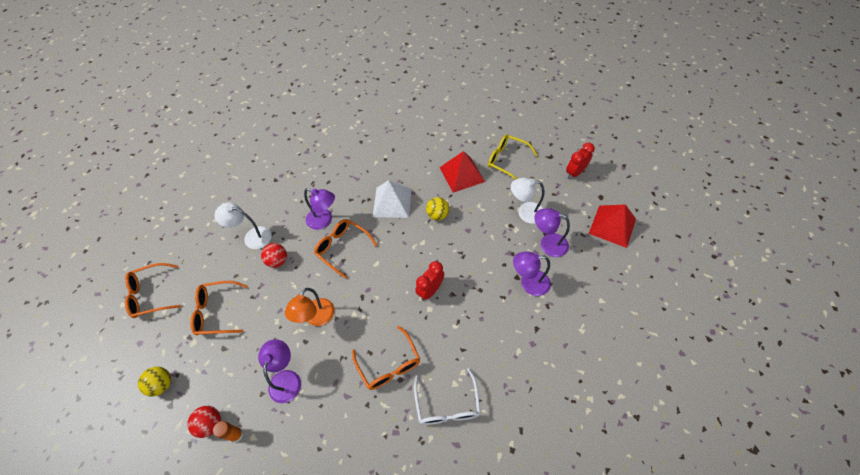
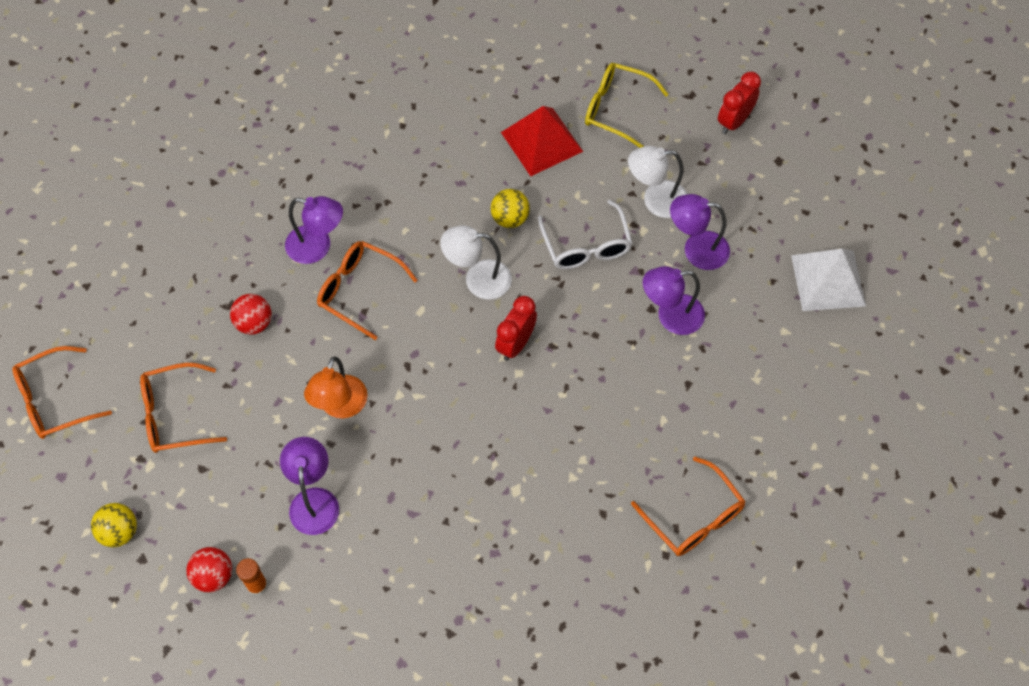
camera: 10 degrees left, 5 degrees up
(252, 237) = (199, 287): white lamp -> white lamp (478, 279)
(389, 364) = (469, 461): orange glasses -> orange glasses (693, 517)
(392, 202) = (428, 203): white pyramid -> white pyramid (828, 280)
(447, 404) = (565, 507): white glasses -> white glasses (586, 245)
(612, 226) = (799, 209): red pyramid -> none

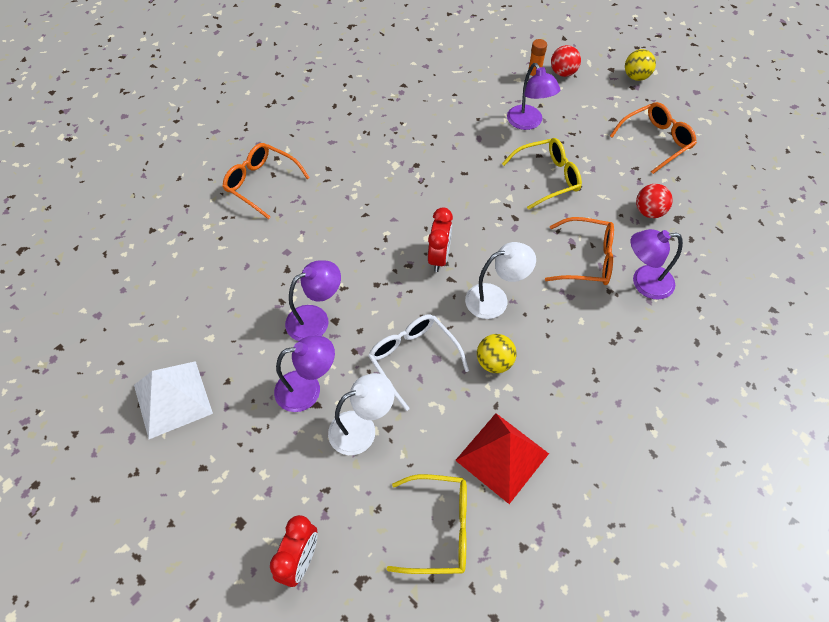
camera: 160 degrees right, 5 degrees down
(55, 400) = (741, 127): orange glasses -> none
(340, 406) = (547, 178): orange lamp -> yellow glasses

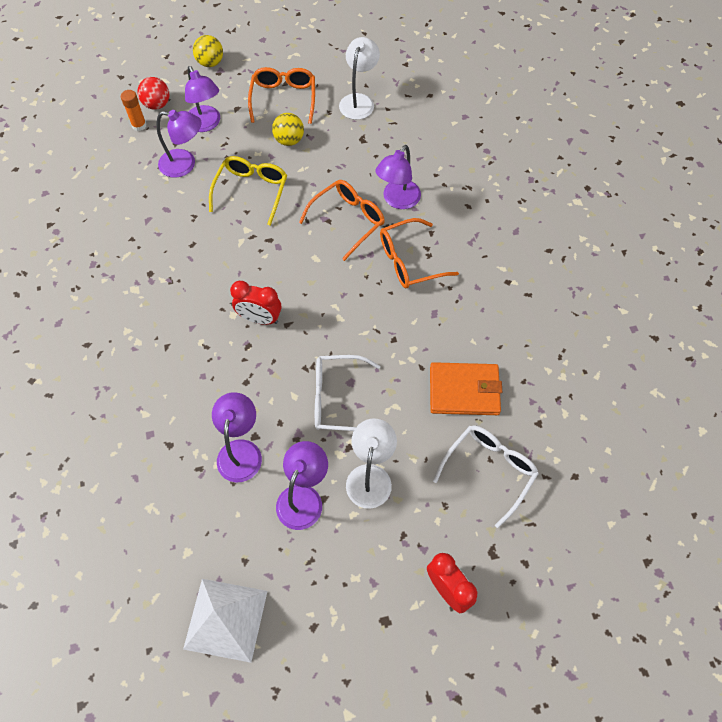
camera: 55 degrees left, 5 degrees up
(261, 183) = (51, 411): orange glasses -> orange glasses (410, 261)
(439, 257) = (260, 319): red clock -> red clock turned 150 degrees clockwise
(439, 528) = (489, 471): yellow glasses -> white glasses
(494, 362) = (385, 344): yellow ball -> yellow ball (289, 140)
(495, 299) = (331, 305): white lamp -> white lamp (359, 101)
(502, 456) = (464, 391): red pyramid -> orange wallet
(577, 111) = (206, 124): none -> purple lamp
(649, 212) = (341, 151): red ball -> none

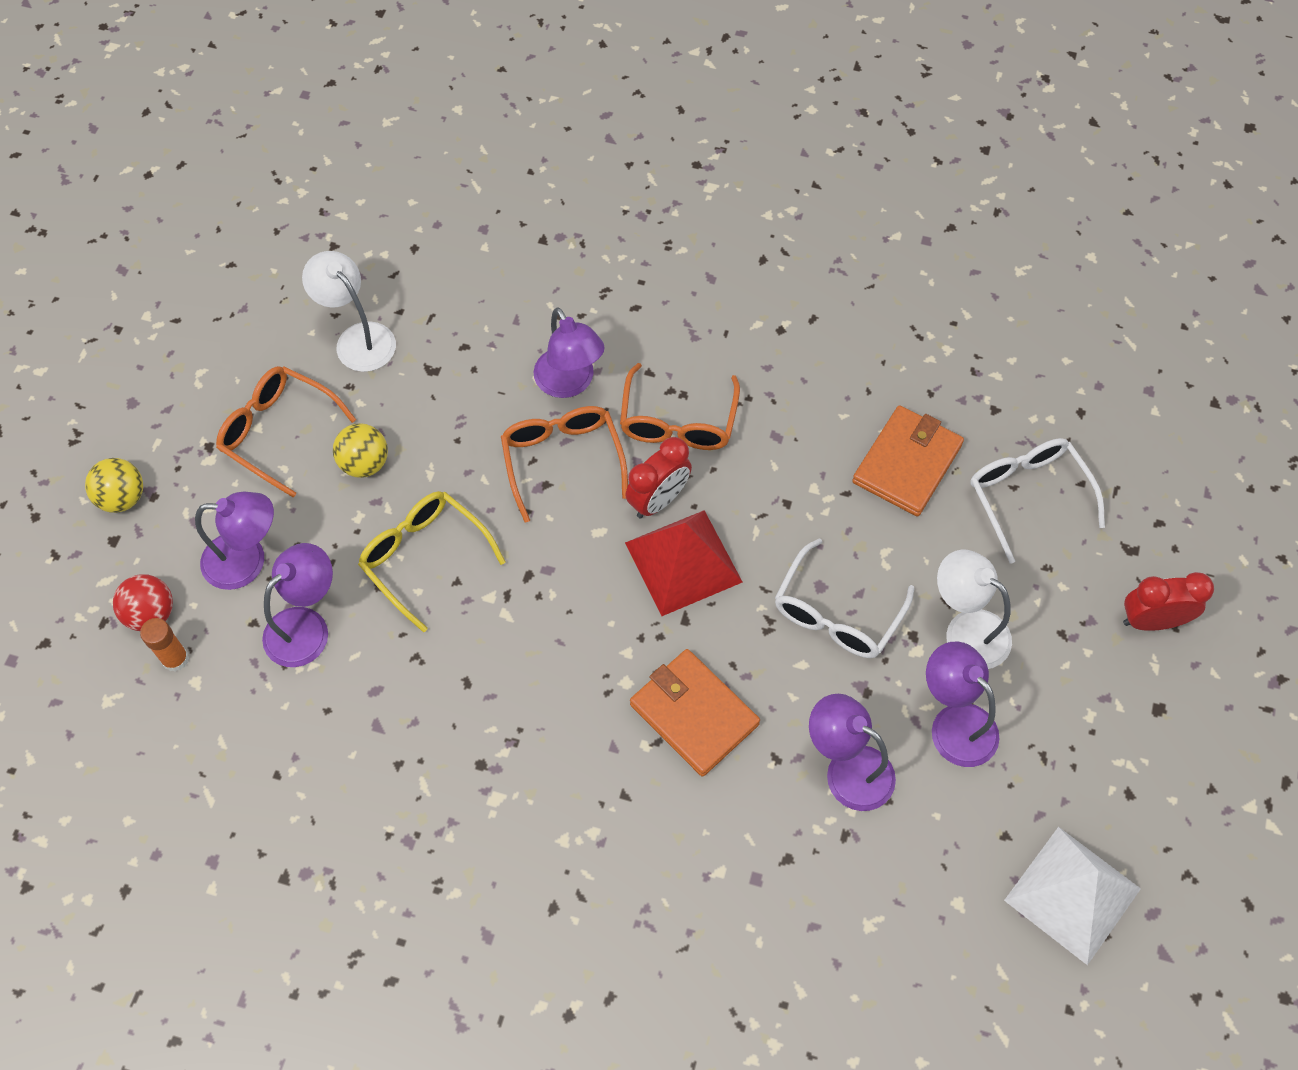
camera: 60 degrees left, 0 degrees up
(232, 356) = (694, 714): none -> orange wallet
(260, 319) = (654, 650): red clock -> red clock (658, 500)
(322, 306) = (683, 562): none -> red pyramid

